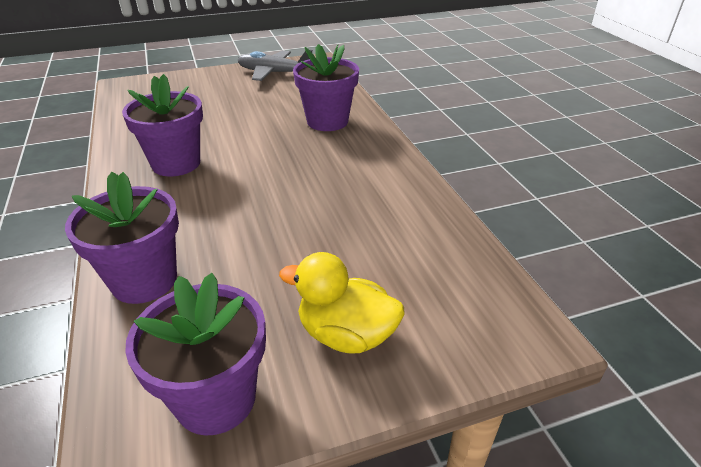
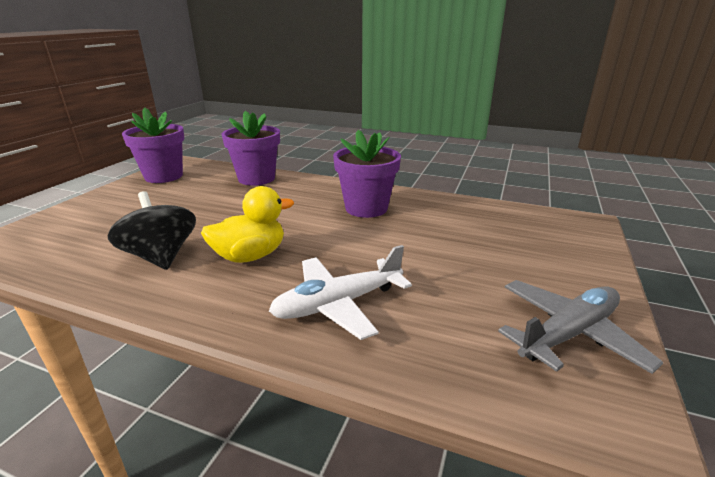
camera: 130 degrees right, 10 degrees down
(327, 121) = (338, 304): purple flower pot -> white plane
(346, 334) = (121, 204): yellow duck -> yellow duck (250, 256)
(379, 208) = (161, 257): none -> black spinning top

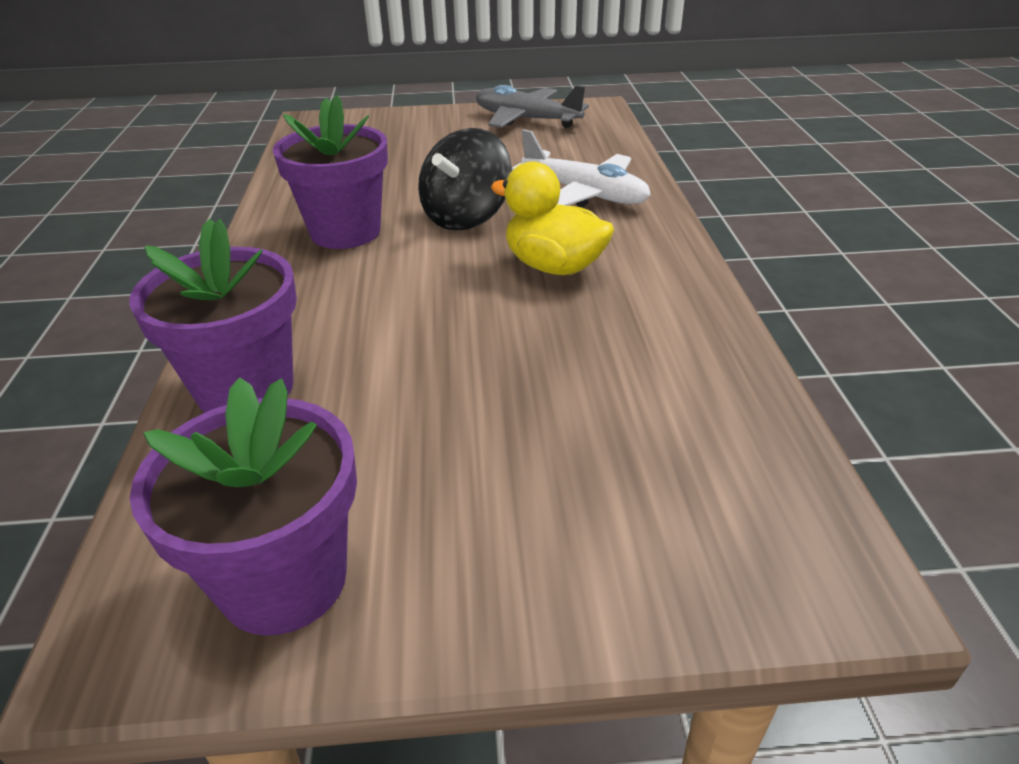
camera: 115 degrees left, 10 degrees up
(161, 257) = (625, 331): black spinning top -> black spinning top (466, 217)

